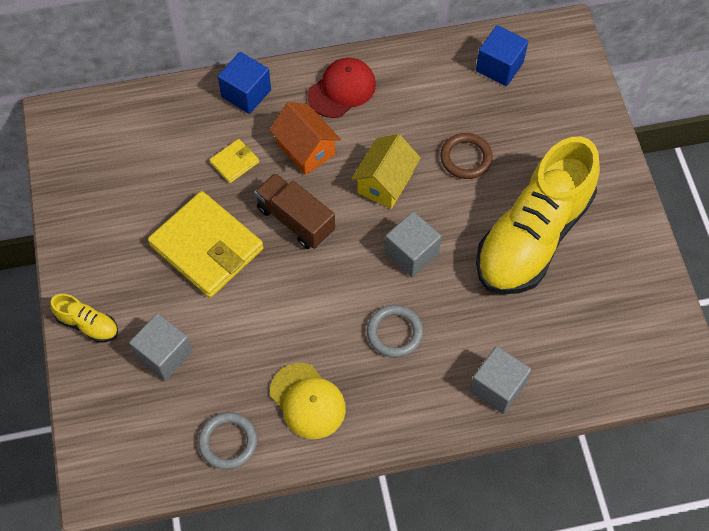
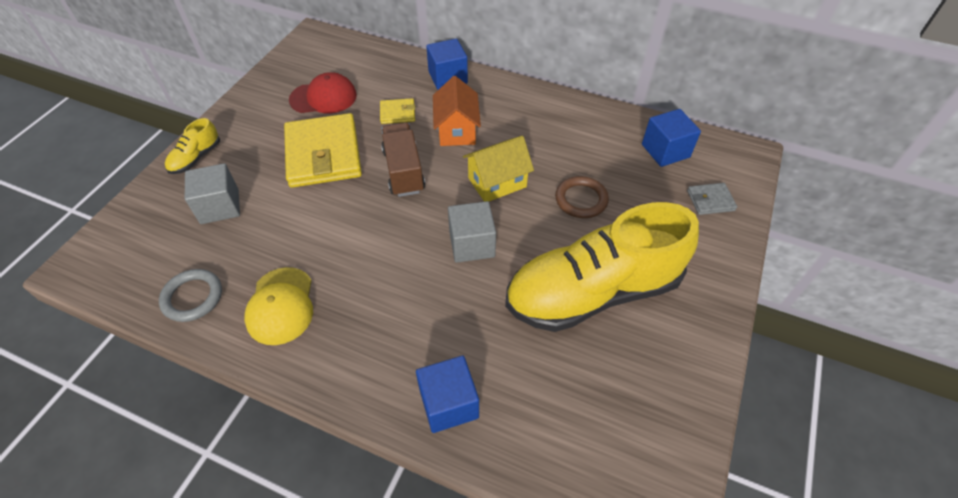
camera: 35 degrees right, 10 degrees down
(88, 324) = (196, 158): yellow shoe -> yellow shoe turned 60 degrees clockwise
(342, 89) = (520, 107): red cap -> red cap (323, 97)
(394, 333) = (401, 297): grey ring -> none
(497, 387) = (449, 403): grey cube -> blue cube
(565, 98) = (710, 200): none -> grey wallet

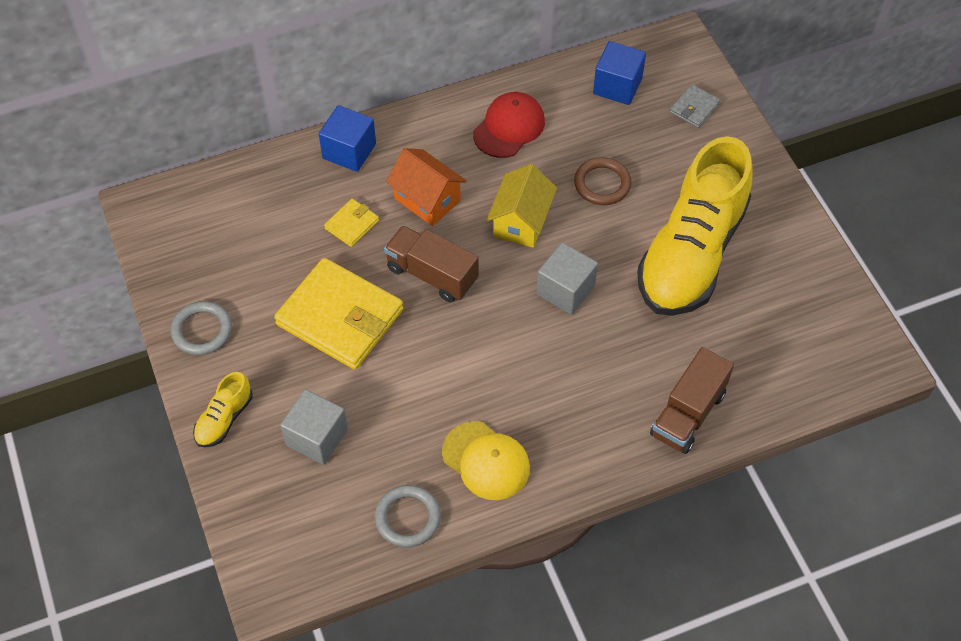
camera: 45 degrees left, 5 degrees up
(196, 158) = (224, 419): yellow shoe -> yellow shoe turned 45 degrees clockwise
(252, 108) = (202, 330): none -> grey ring
(323, 97) = (257, 264): red cap -> red cap (509, 127)
(449, 403) = (688, 414): blue cube -> brown truck

